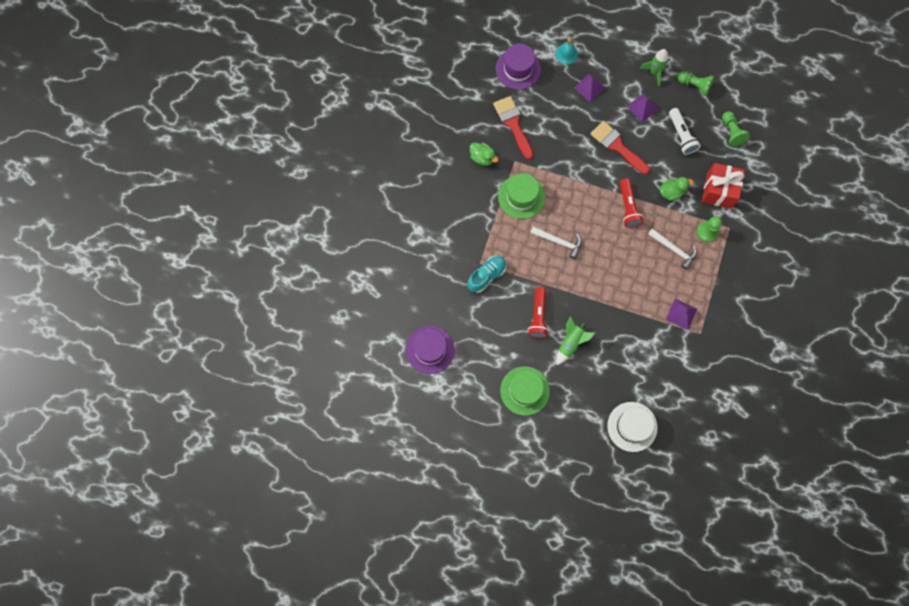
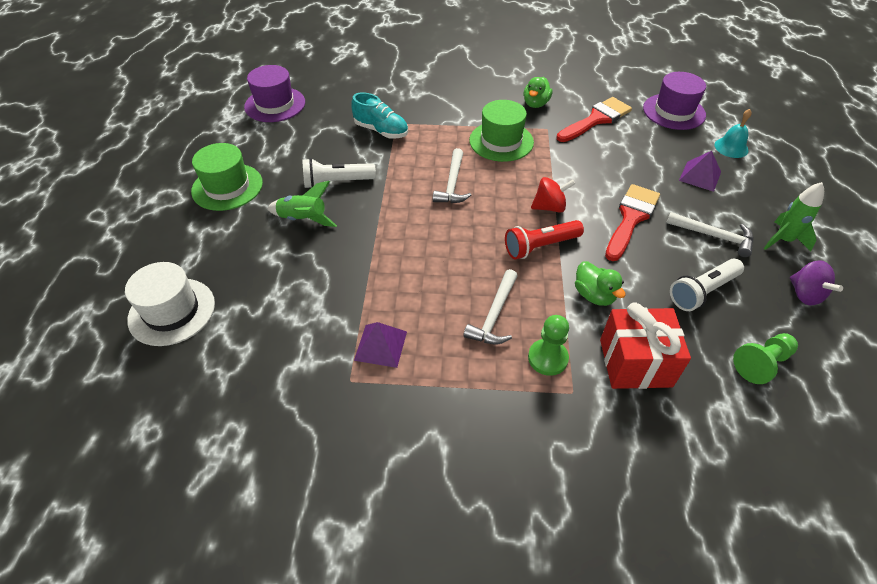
camera: 75 degrees right, 25 degrees down
(538, 316) = (337, 182): red flashlight -> white flashlight
(596, 189) = (549, 207): none -> red spinning top
(642, 107) = (714, 236): purple pyramid -> white hammer
(694, 85) = (805, 294): green pawn -> purple spinning top

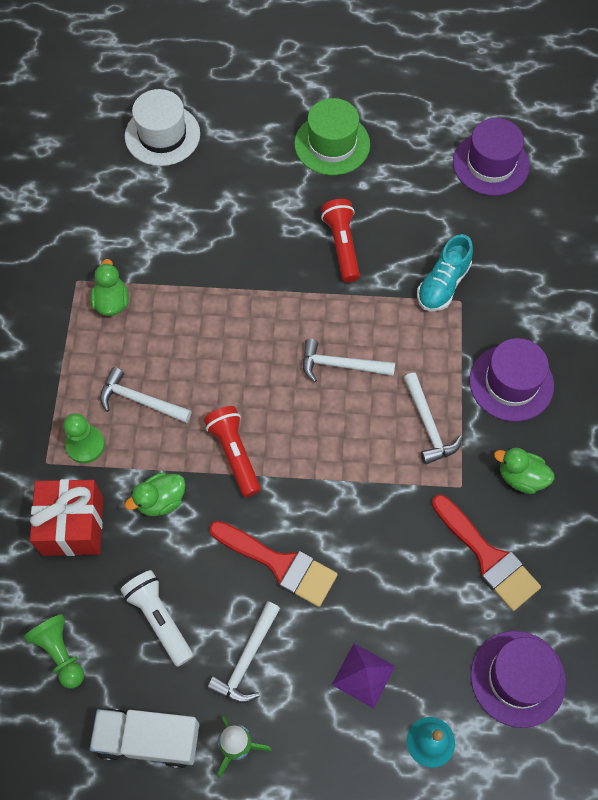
camera: 90 degrees right, 15 degrees up
(303, 219) = (280, 220): green rocket -> none
(337, 182) = (342, 245): white flashlight -> red flashlight
(381, 345) = (112, 302): purple pyramid -> green duck
(464, 104) = (511, 383): none -> purple hat
(501, 141) = (428, 425): green hat -> white hammer
(549, 207) = (300, 471): red spinning top -> none
(805, 294) = (148, 739): purple spinning top -> white truck

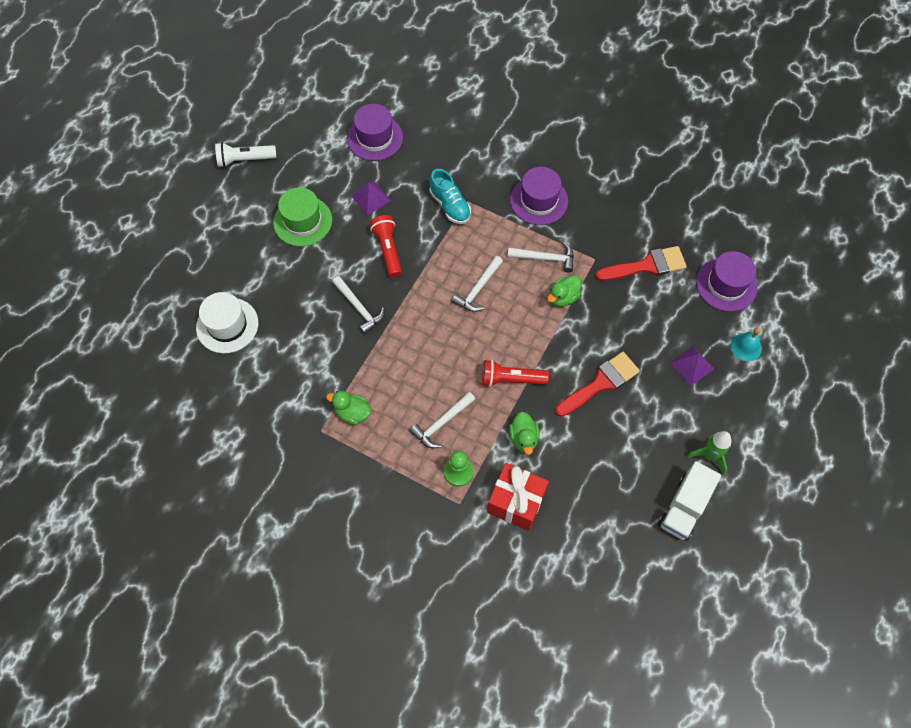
camera: 65 degrees left, 0 degrees up
(60, 653) = (604, 542): green pawn -> none
(159, 619) = (607, 470): white flashlight -> white flashlight (245, 160)
(247, 659) = (655, 428): white hammer -> white hammer (359, 308)
(342, 245) = (388, 250): red flashlight -> red flashlight turned 60 degrees clockwise
(403, 197) = (371, 198): none -> purple pyramid
(521, 477) = (603, 225): green duck -> green duck (563, 297)

